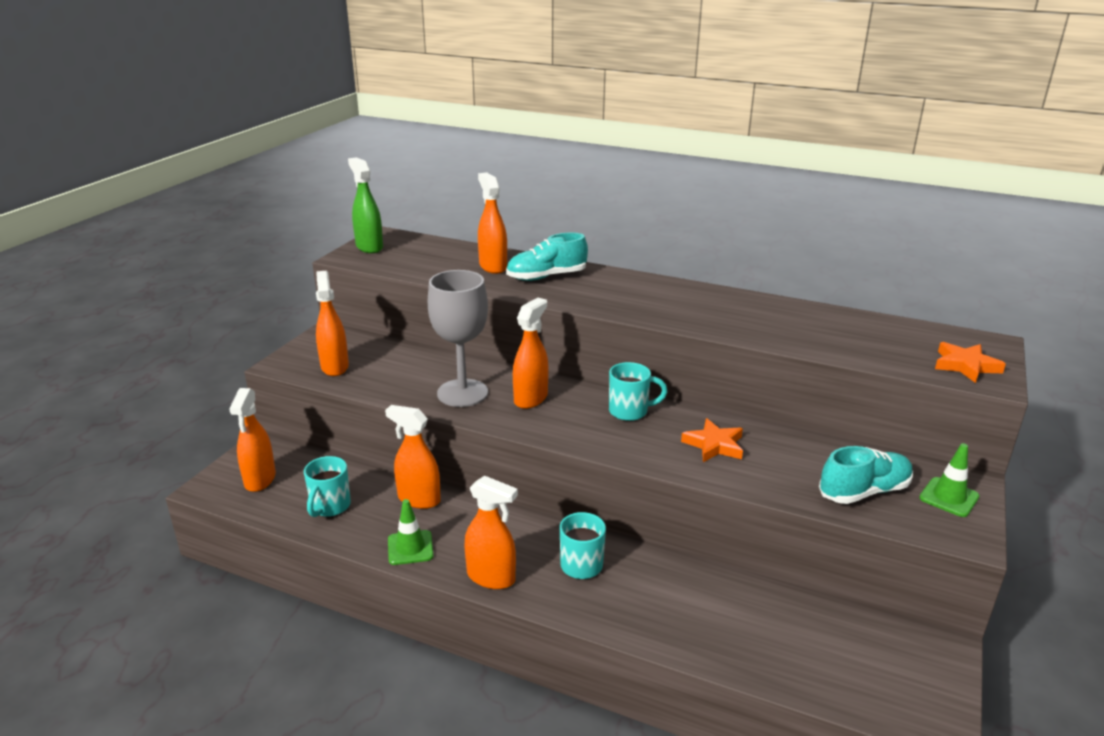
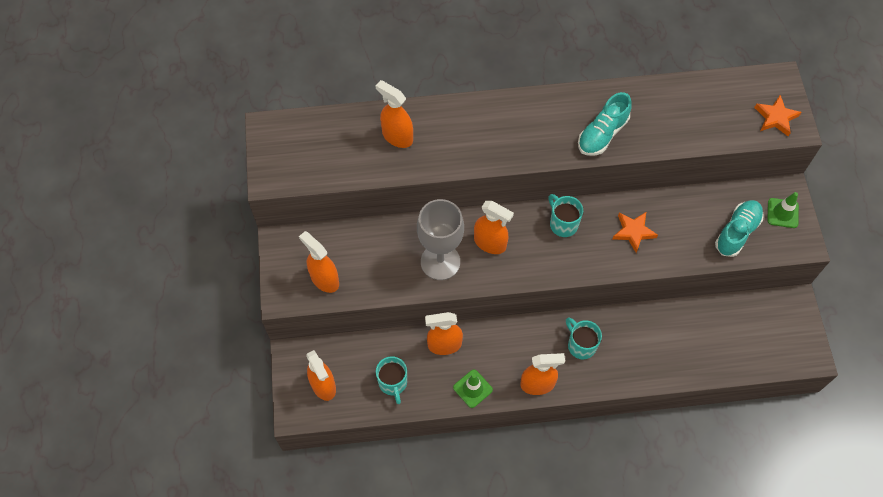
camera: 30 degrees left, 35 degrees up
(369, 247) = (273, 154): green spray bottle -> none
(531, 398) = (490, 243): orange spray bottle -> orange spray bottle turned 120 degrees clockwise
(546, 277) = (448, 132): turquoise shoe -> turquoise shoe (602, 134)
(630, 411) = (563, 223): turquoise mug -> turquoise mug turned 90 degrees counterclockwise

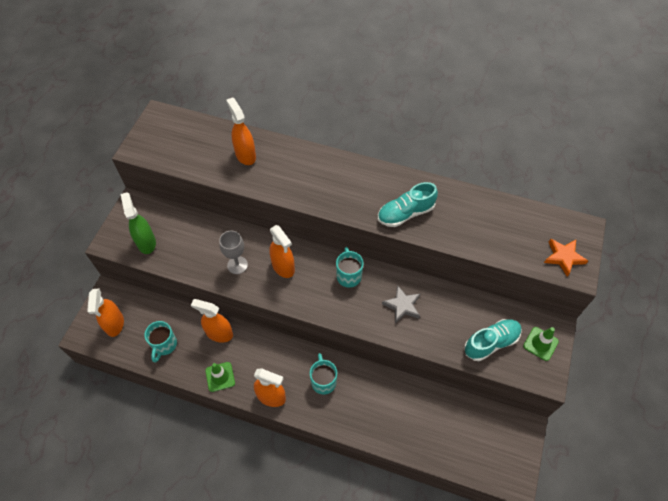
camera: 25 degrees right, 5 degrees down
(324, 279) = (146, 242): orange spray bottle -> green spray bottle
(440, 262) = (237, 265): grey goblet -> grey goblet, size x0.60
(633, 232) = (402, 306): orange star -> grey star

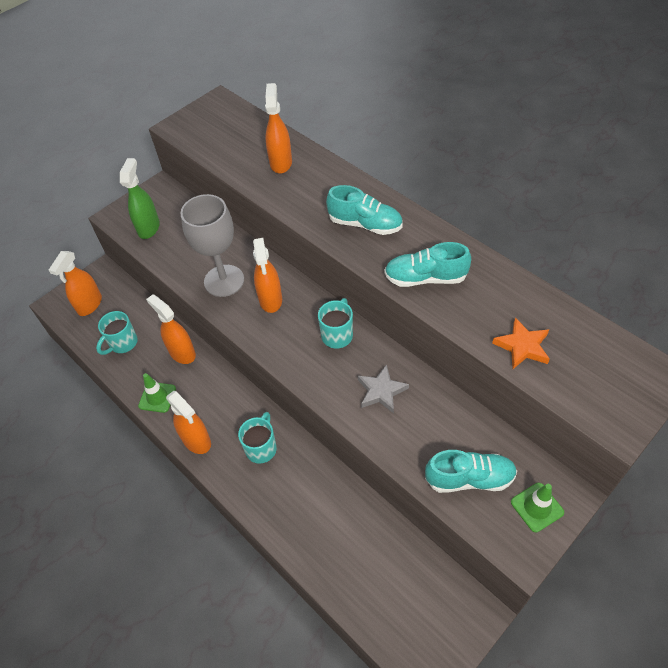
camera: 30 degrees right, 5 degrees down
(237, 265) = (224, 281): grey goblet -> grey goblet, size x1.66
(340, 186) = (365, 224): none -> turquoise shoe
(563, 257) = (609, 400): orange star -> orange star (522, 346)

